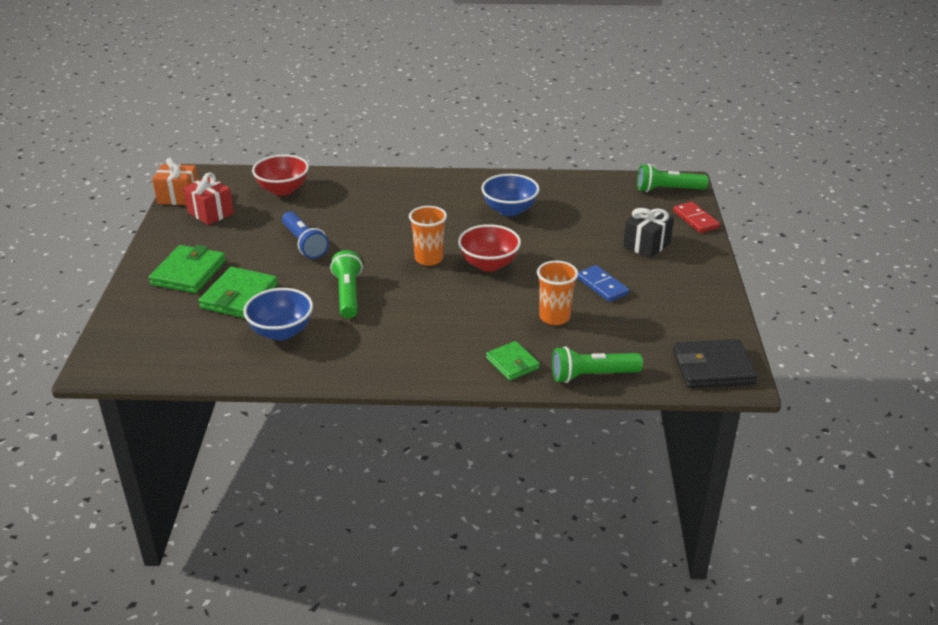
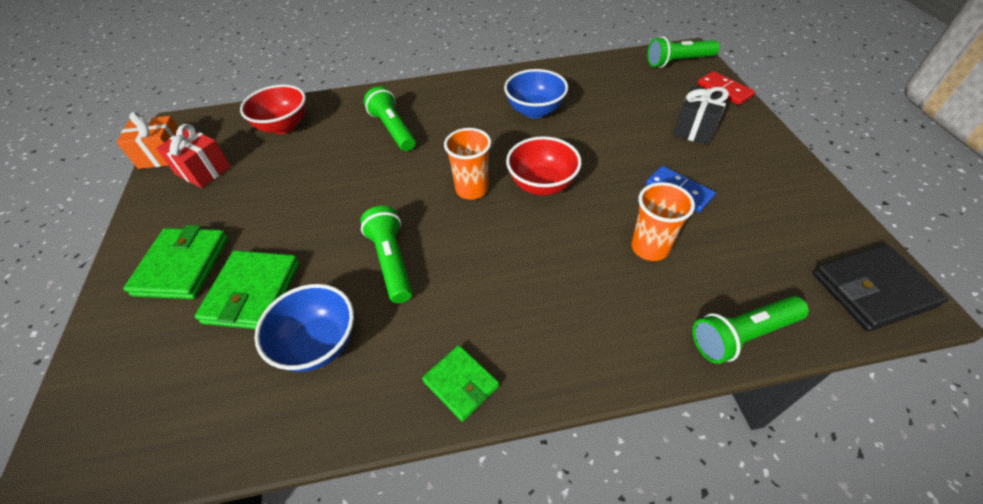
camera: 10 degrees left, 15 degrees up
(304, 243) = (321, 194): blue flashlight -> none
(377, 206) = (393, 129): none -> green flashlight
(512, 363) = (635, 335): green wallet -> green wallet (461, 384)

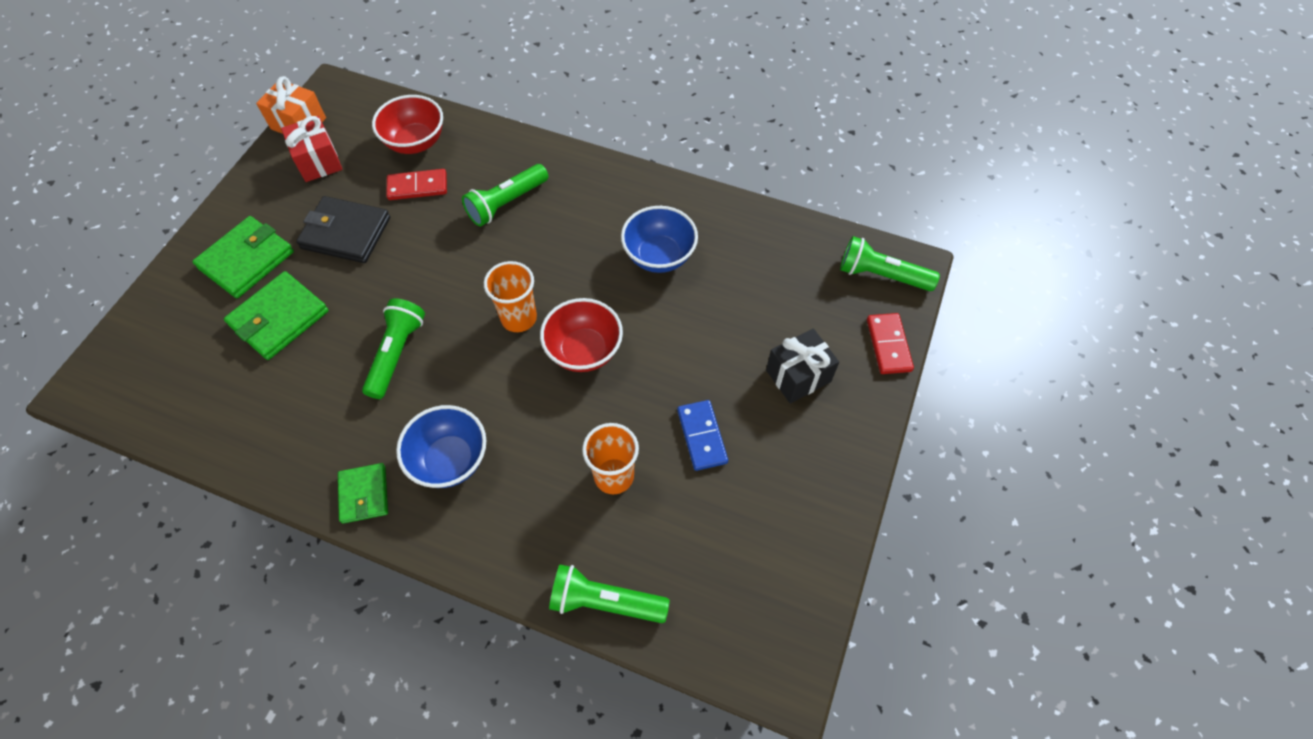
camera: 30 degrees right, 10 degrees up
(309, 150) = (417, 187): none -> red domino
(318, 344) = (293, 395): blue bowl -> blue bowl (450, 460)
(393, 129) = (506, 203): green flashlight -> green flashlight turned 135 degrees counterclockwise
(872, 290) = (763, 643): black wallet -> black wallet (346, 233)

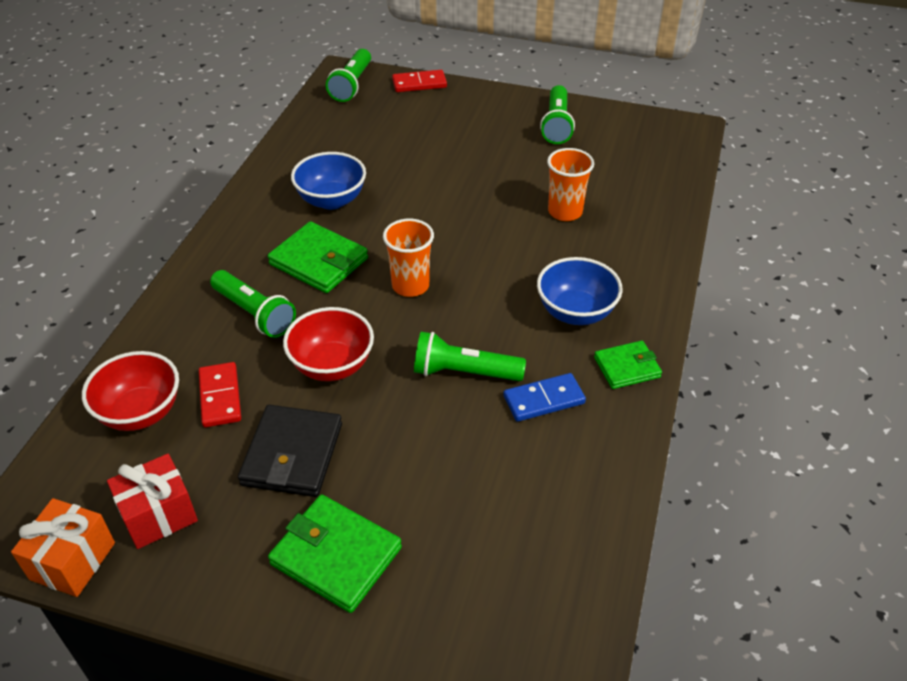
camera: 95 degrees left, 15 degrees down
(279, 318) = (427, 493): green wallet -> green wallet (319, 261)
(584, 351) = (444, 239): red bowl -> red bowl (332, 365)
(605, 602) = (670, 208): green flashlight -> green flashlight (556, 125)
(701, 436) = (518, 168): blue domino -> blue domino (544, 400)
(798, 376) = (453, 123): black gift -> none

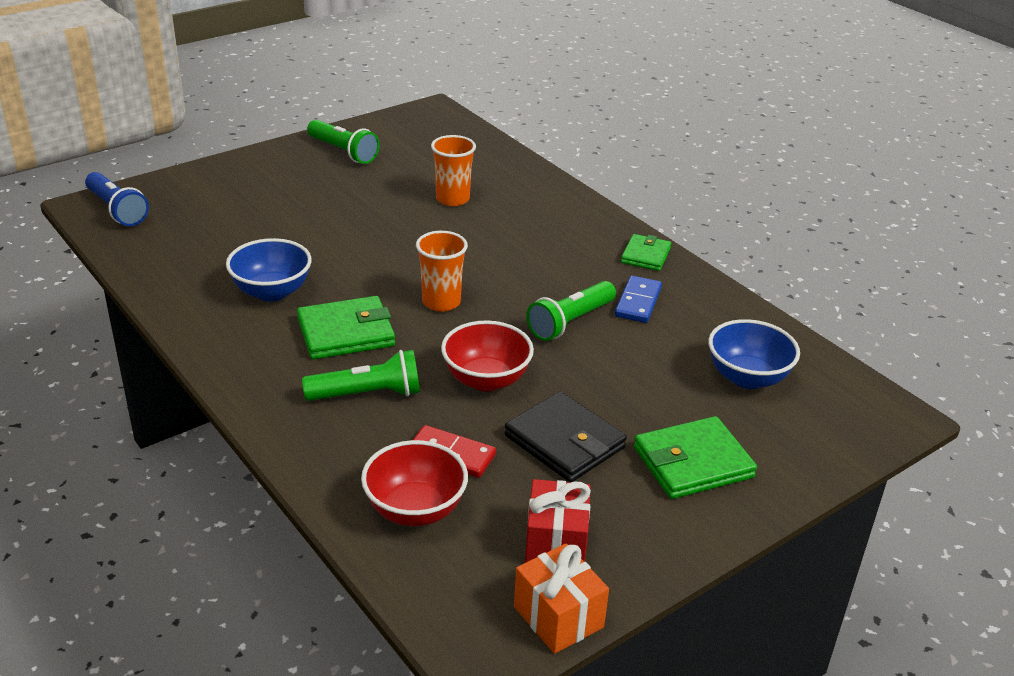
camera: 55 degrees left, 10 degrees down
(352, 85) = (117, 210): green flashlight -> blue flashlight
(419, 84) = (178, 179): red domino -> none
(575, 312) = (567, 248): blue bowl -> blue bowl (747, 378)

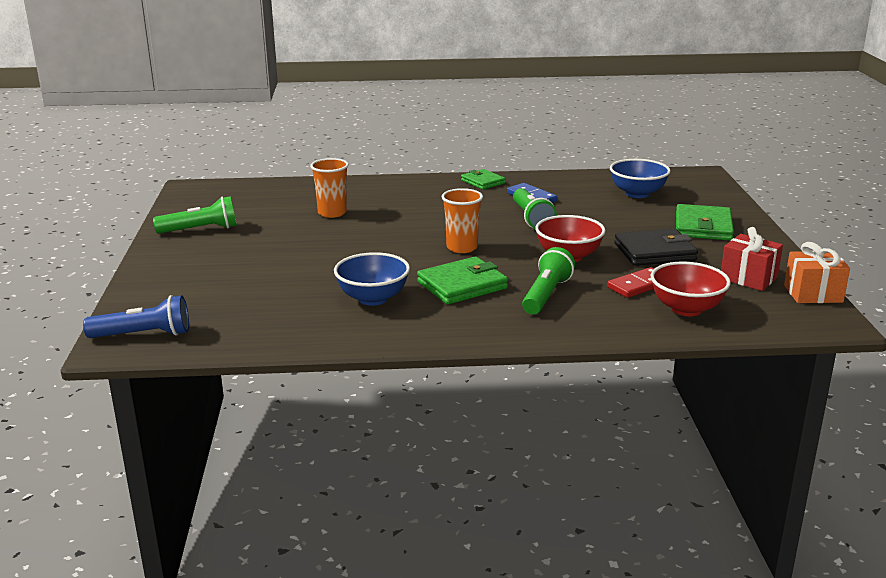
camera: 55 degrees left, 10 degrees down
(346, 332) = (462, 285): green wallet -> green wallet turned 45 degrees clockwise

